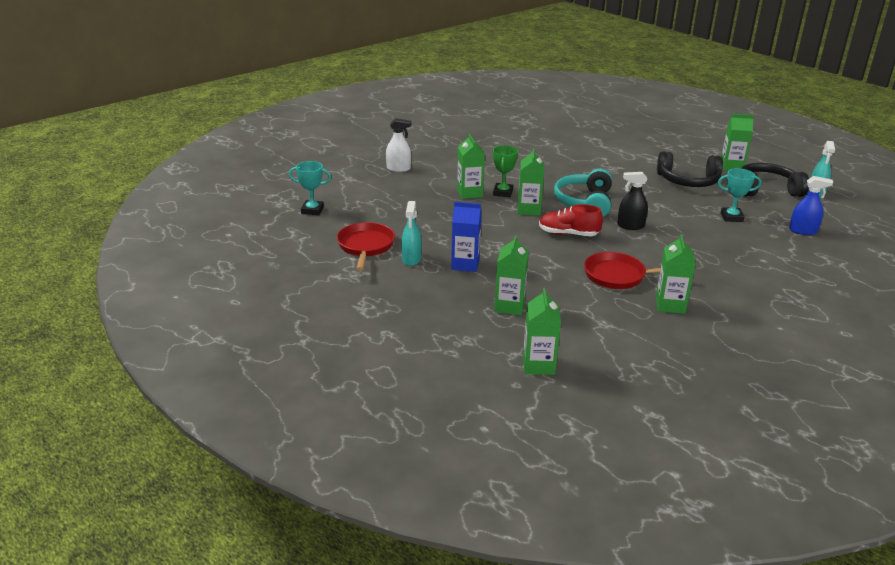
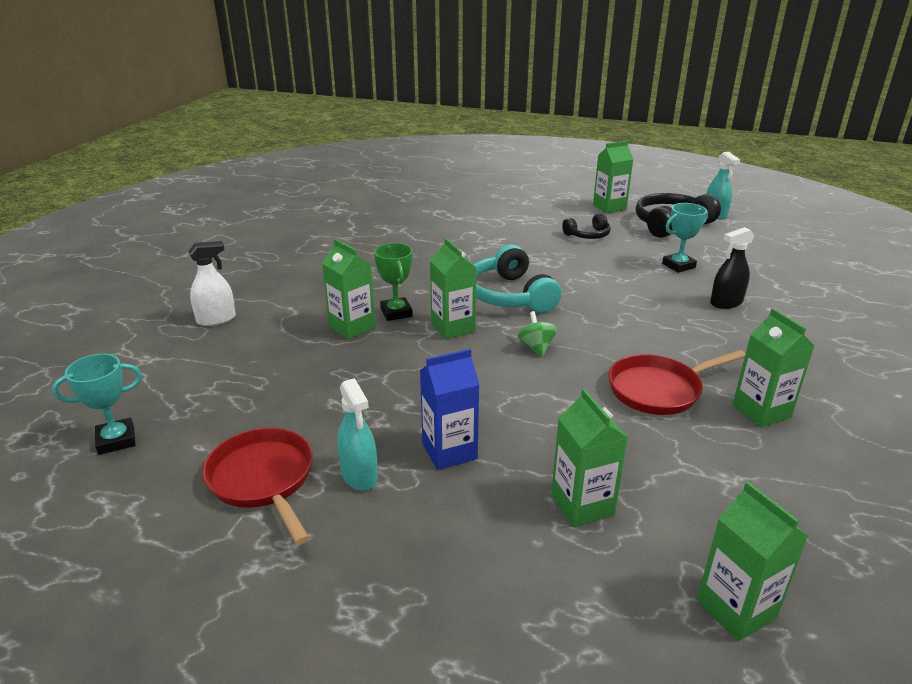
camera: 30 degrees left, 0 degrees up
(568, 234) = (536, 347): red shoe -> green spinning top
(630, 226) = (593, 311): black spray bottle -> black spray bottle (726, 303)
(688, 181) = (588, 235): black headphones -> black headphones, size x0.56
(803, 231) = (759, 260): blue spray bottle -> none

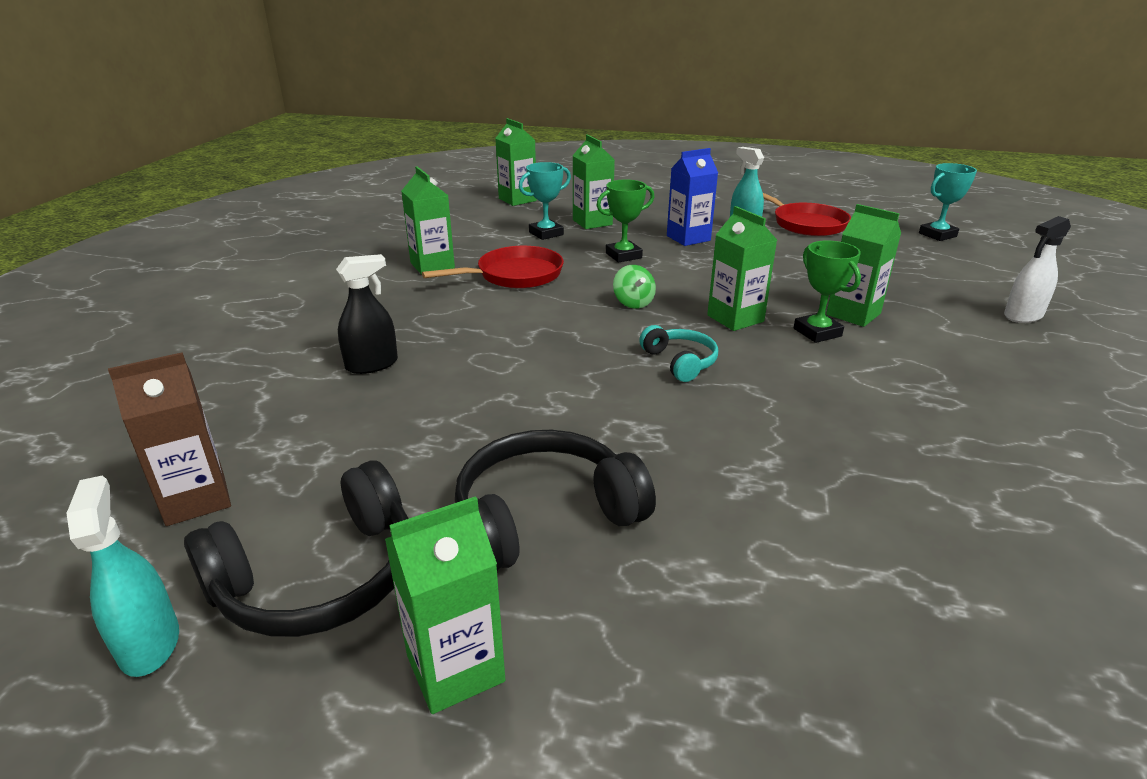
camera: 175 degrees right, 0 degrees up
(509, 295) = (680, 362): turquoise headphones -> turquoise headphones, size x0.56
(539, 418) = (623, 255): none -> green trophy
(588, 235) = (545, 516): black headphones -> black headphones, size x1.77
(678, 265) = (394, 432): turquoise trophy -> turquoise trophy (546, 233)
(751, 245) = (196, 499): none -> brown carton

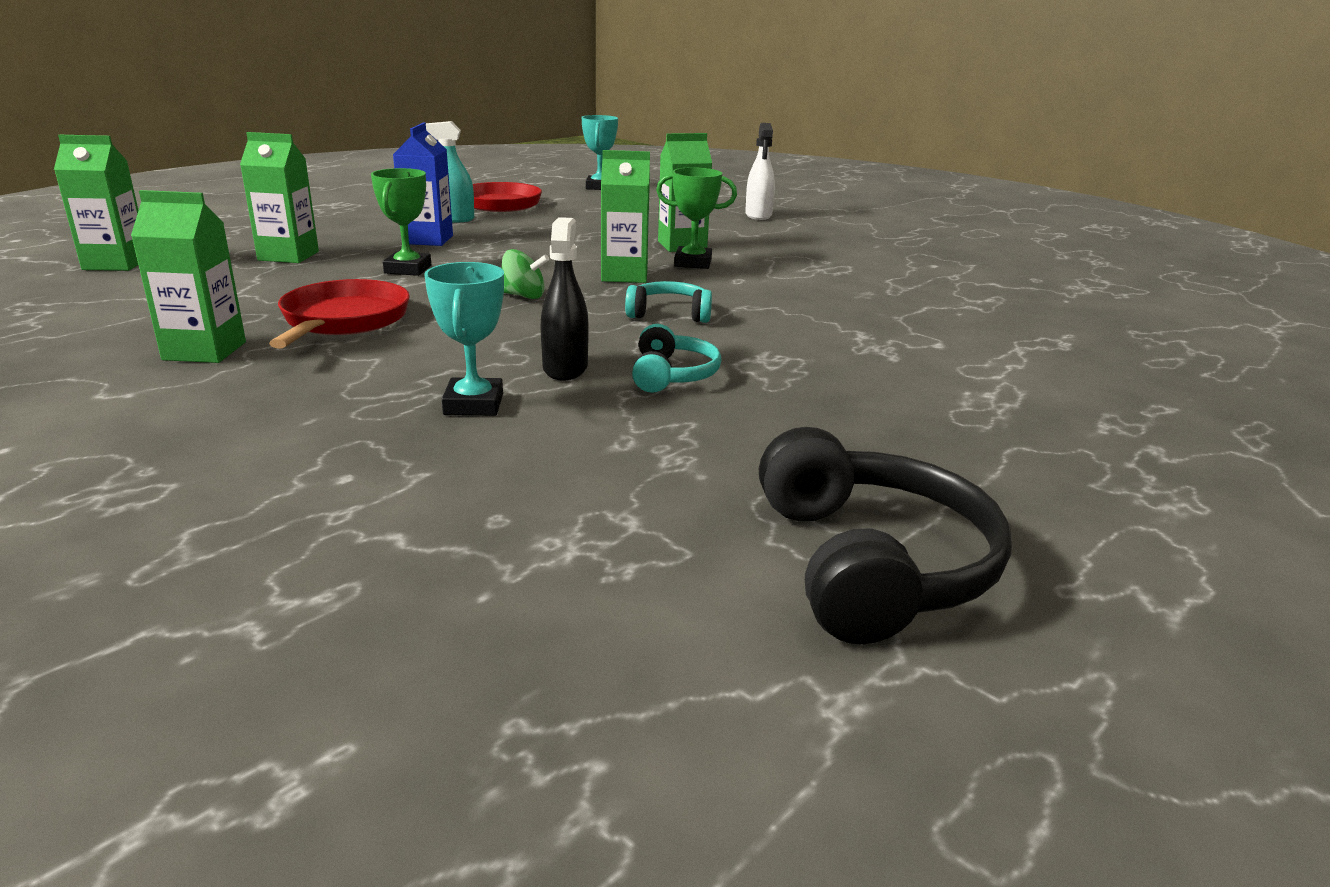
camera: 60 degrees left, 5 degrees down
(149, 644) = (923, 705): turquoise spray bottle -> none
(196, 499) = (621, 632): brown carton -> none
(372, 364) = (429, 445): black spray bottle -> black spray bottle (565, 368)
(455, 668) = (1049, 519): green carton -> none
(545, 516) = (861, 430): black headphones -> none
(546, 233) = (263, 280): turquoise trophy -> turquoise trophy (473, 404)
(559, 402) = (672, 375): none -> turquoise headphones

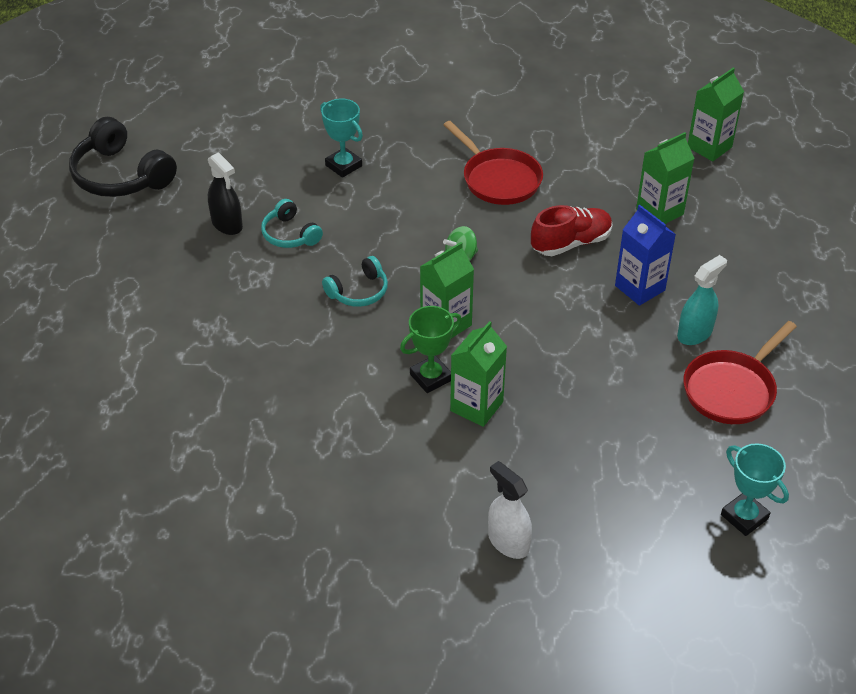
camera: 140 degrees right, 20 degrees up
(204, 351) = (504, 127): green carton -> none
(408, 269) = (571, 243): green trophy -> red shoe
(565, 368) = (343, 209): black spray bottle -> black spray bottle (227, 224)

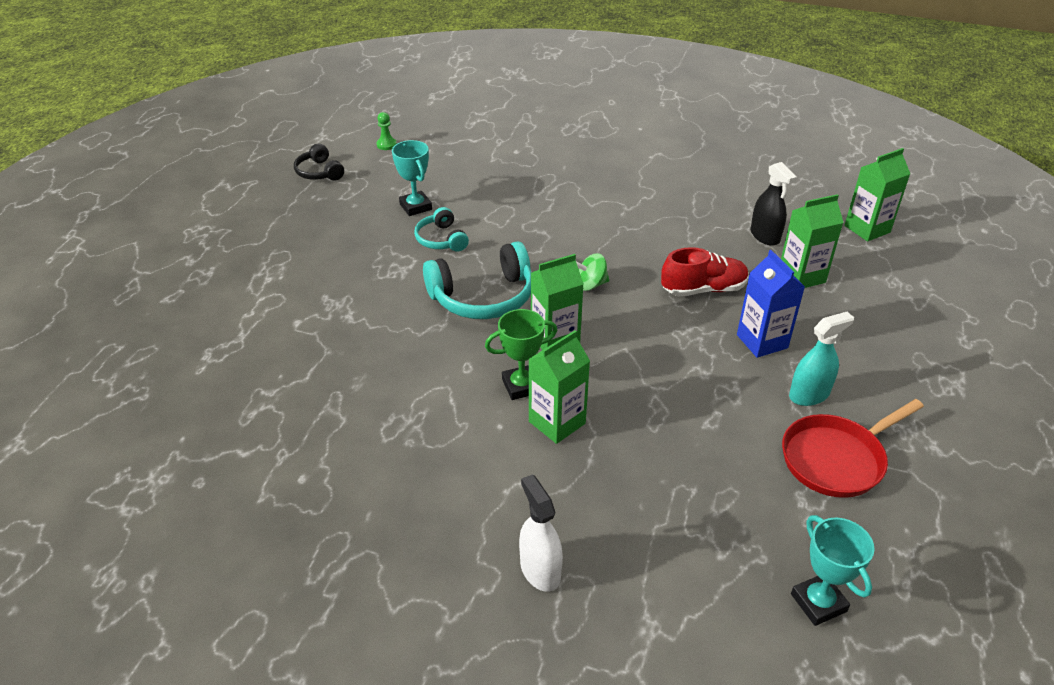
camera: 15 degrees right, 5 degrees down
(121, 175) = (319, 172): black headphones -> black headphones, size x0.56
(181, 128) = (386, 145): none -> green pawn
(227, 224) = (390, 223): black spray bottle -> black spray bottle (765, 236)
(343, 166) = (512, 193): turquoise trophy -> turquoise trophy (415, 207)
(358, 291) = (483, 297): turquoise headphones -> turquoise headphones, size x1.77
(498, 179) = (651, 224): red pan -> none

